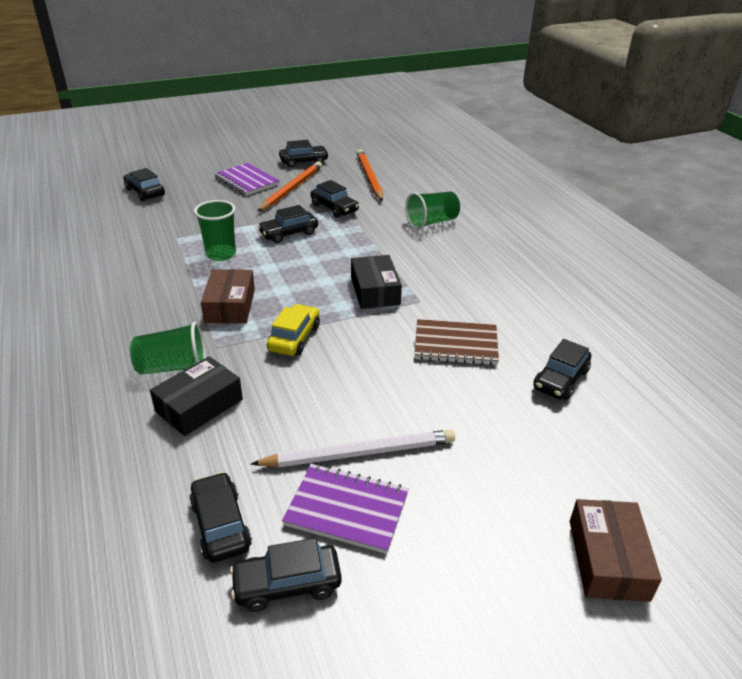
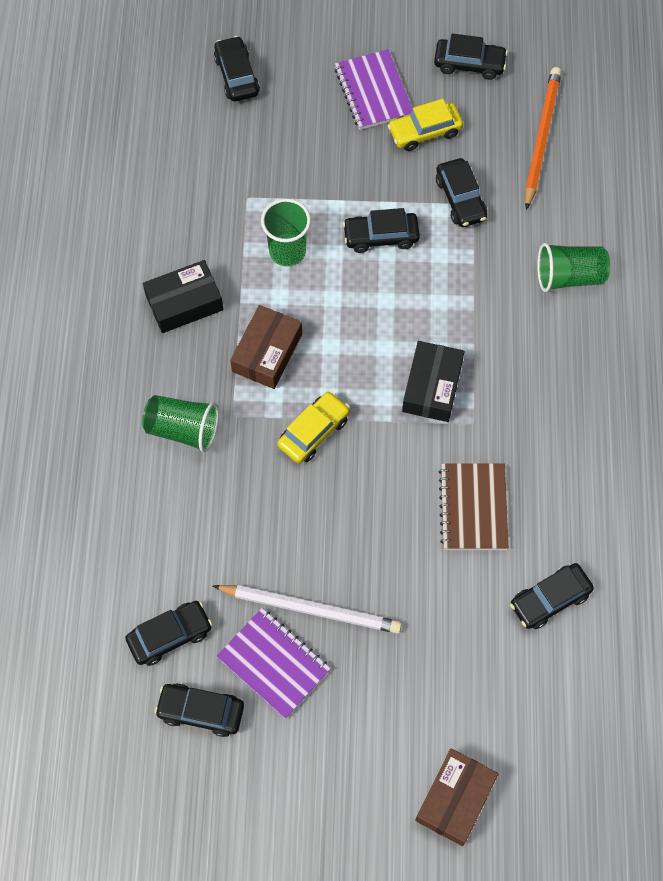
camera: 25 degrees right, 30 degrees up
(199, 405) = (192, 492): black box -> black box (184, 303)
(220, 525) = (170, 636): black car -> black car turned 60 degrees clockwise
(292, 189) = (425, 131): orange pencil -> yellow car
(455, 344) = (473, 508): brown notebook -> brown notebook turned 60 degrees clockwise

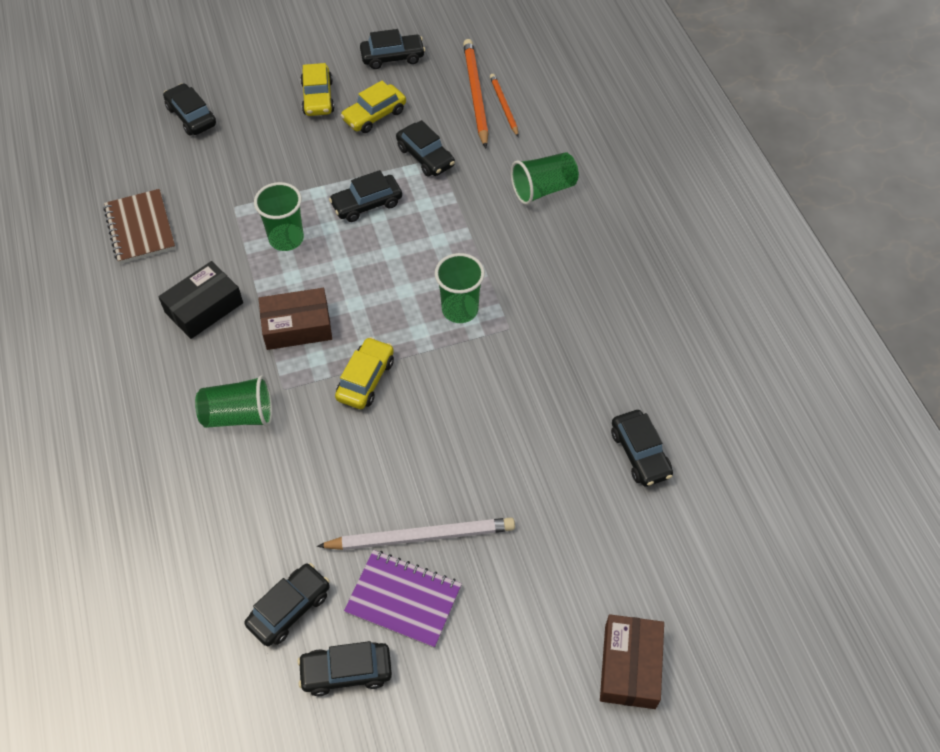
camera: 20 degrees left, 10 degrees down
(267, 353) = (297, 326): brown box -> brown box turned 75 degrees clockwise
(373, 92) = (318, 98): purple notebook -> yellow car
(432, 387) = (460, 309): black box -> green cup
(473, 508) = (538, 398): brown notebook -> brown notebook (140, 228)
(550, 599) = (640, 453): black car -> black car turned 60 degrees counterclockwise
(566, 162) = (503, 106): none -> orange pencil

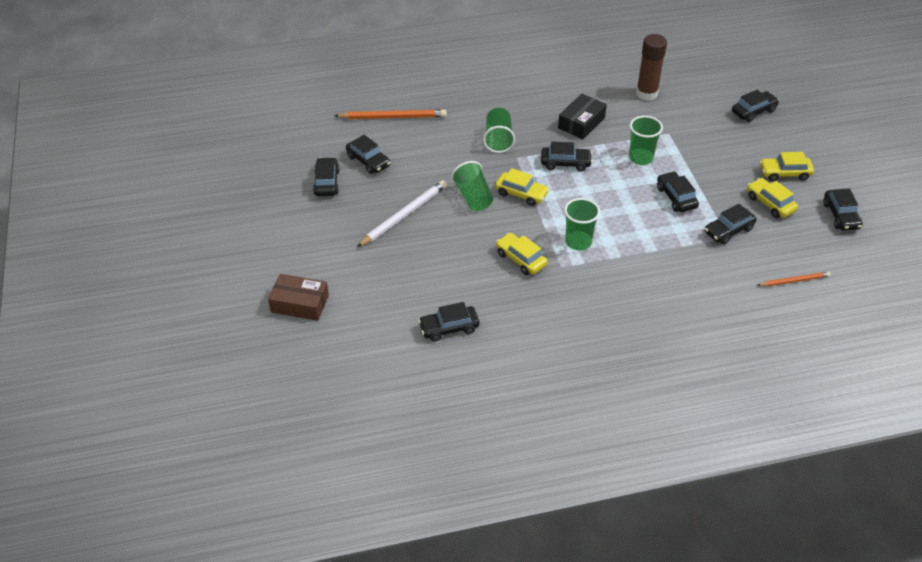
camera: 95 degrees right, 10 degrees down
(140, 228) = (646, 94): brown notebook -> brown glue stick
(204, 307) = (581, 123): black box -> black box turned 75 degrees clockwise
(297, 326) = (565, 163): brown box -> black car
(403, 600) = (364, 206): purple notebook -> none
(421, 536) = (404, 215): white pencil -> white pencil turned 135 degrees counterclockwise
(475, 94) = (805, 264): orange pencil -> orange pencil (393, 117)
(499, 375) = (521, 259): none -> yellow car
(543, 189) = (700, 298): green cup -> green cup (473, 197)

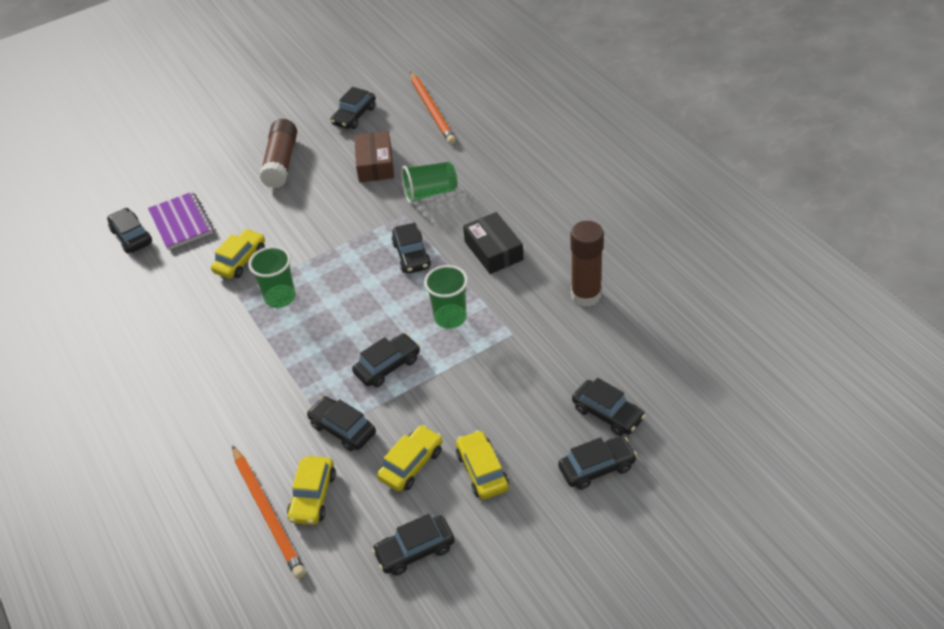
camera: 75 degrees right, 0 degrees up
(300, 304) = (145, 137): brown box -> brown box (375, 164)
(327, 182) = (311, 101): black car -> black car (597, 468)
(404, 215) = (281, 162): white pencil -> brown glue stick
(449, 291) = (181, 222): none -> purple notebook
(473, 197) = (325, 201): green cup -> none
(521, 194) = (344, 234): yellow car -> yellow car (313, 496)
(581, 123) = (493, 250): black box -> black box turned 45 degrees clockwise
(794, 281) = (268, 513): orange pencil -> orange pencil, size x1.69

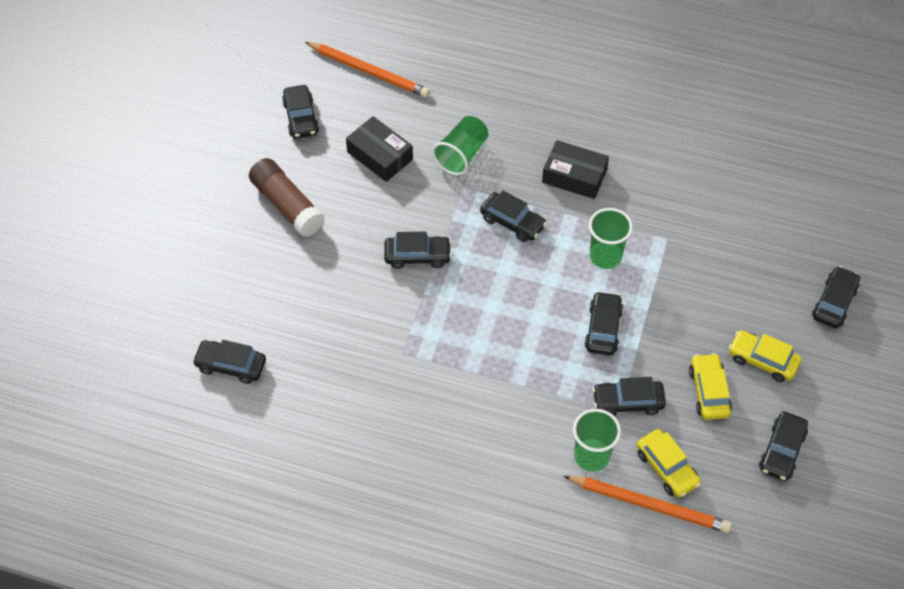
camera: 45 degrees left, 10 degrees up
(181, 222) = (263, 322): purple notebook -> none
(240, 260) = (367, 321): yellow car -> none
(280, 298) = (445, 331): green cup -> green cup (591, 456)
(375, 164) = (380, 156): brown box -> black box
(586, 295) = (686, 171): brown glue stick -> none
(607, 414) = (799, 257): black car -> black car (417, 256)

